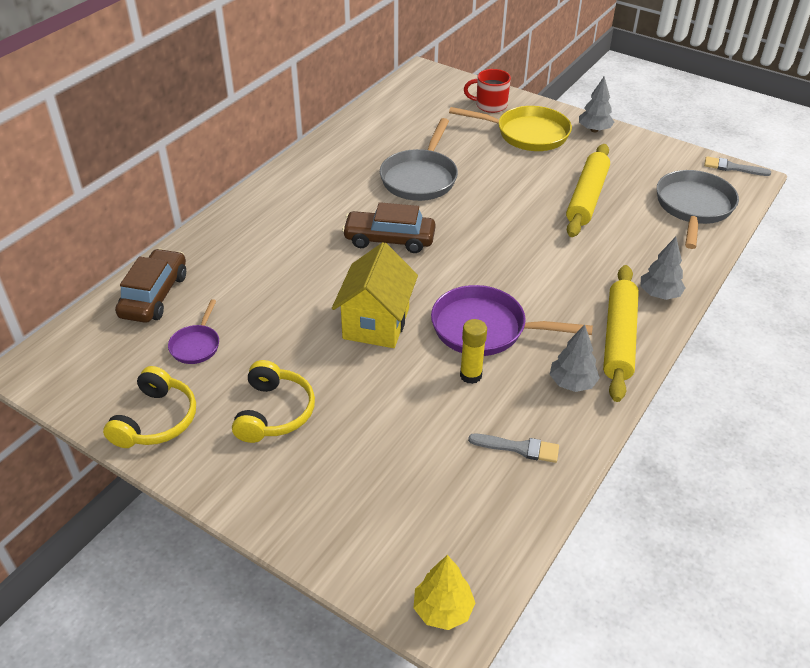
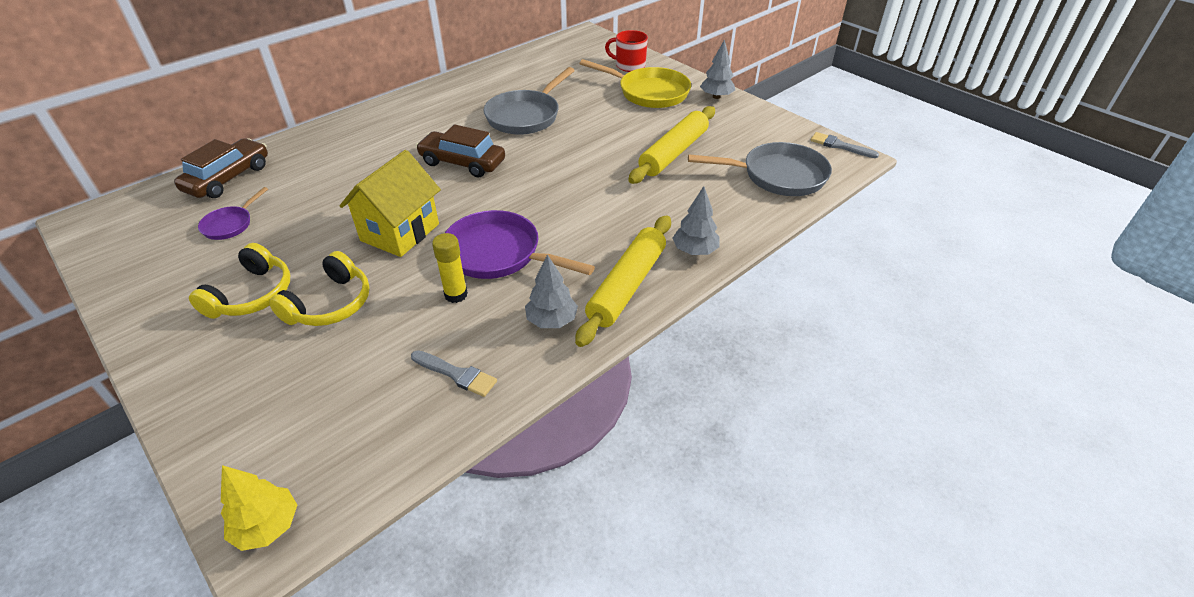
camera: 15 degrees right, 0 degrees up
(156, 420) = (147, 282): yellow headphones -> yellow headphones (330, 304)
(693, 207) = (778, 176): grey pan -> grey pan turned 60 degrees clockwise

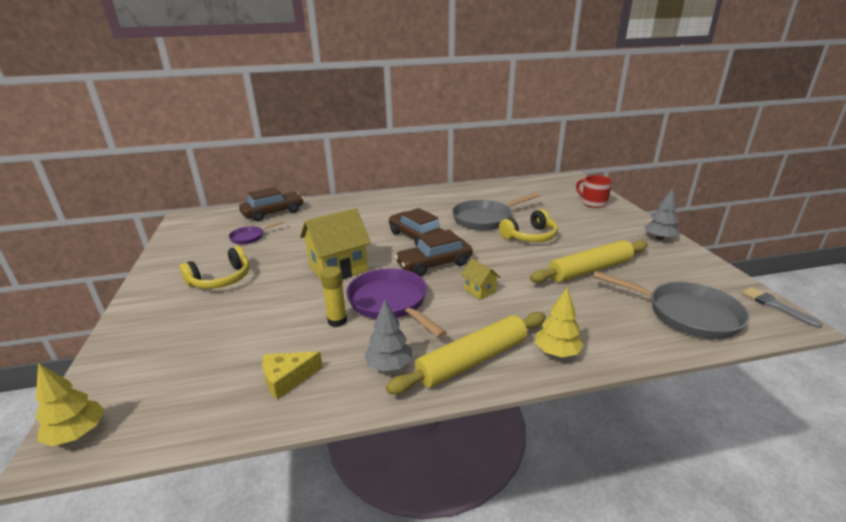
camera: 30 degrees right, 15 degrees down
(330, 304) = (256, 300): yellow headphones -> yellow headphones (530, 236)
(456, 374) = (287, 378): grey brush -> yellow cheese
(511, 192) = (434, 264): none -> brown car
(582, 209) = (479, 290): none -> yellow house
(649, 92) = (597, 223): yellow pan -> none
(695, 251) = (556, 352): grey tree -> yellow tree

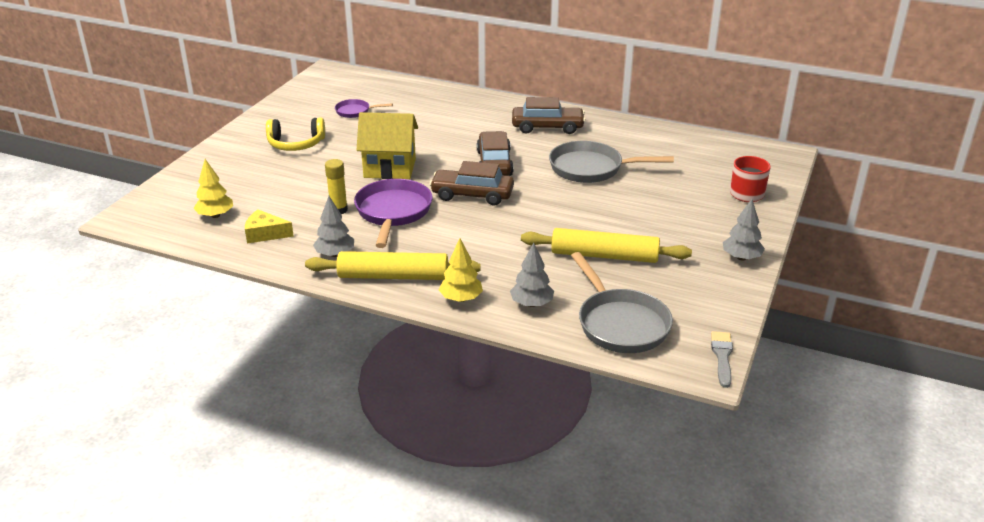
camera: 35 degrees right, 5 degrees up
(77, 434) = (134, 214): yellow tree -> yellow tree (215, 215)
(273, 213) = (401, 91): brown car -> brown car (547, 127)
(479, 290) = (475, 232): yellow house -> none
(530, 236) = (604, 203): yellow headphones -> none
(610, 329) = (531, 304): none -> grey tree

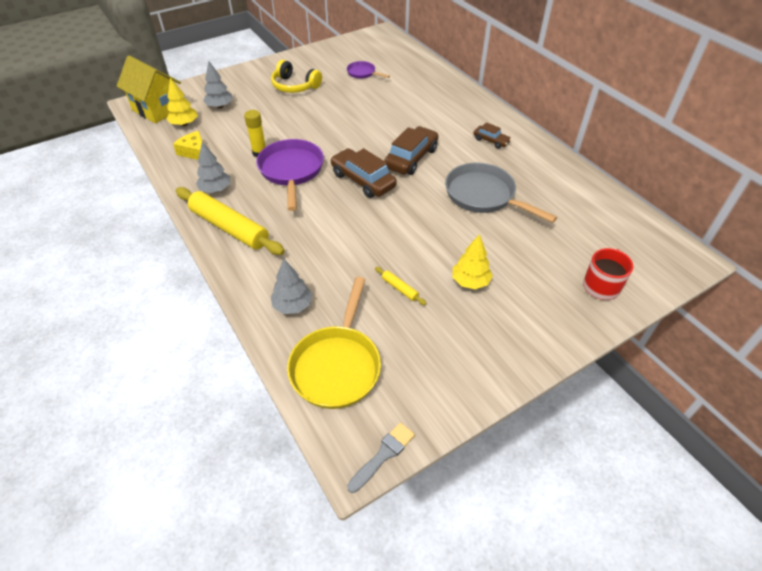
camera: 35 degrees right, 15 degrees up
(390, 168) = (332, 131): yellow house -> yellow house (157, 109)
(393, 212) = (291, 171): purple pan -> purple pan turned 45 degrees counterclockwise
(461, 299) = (250, 272): yellow tree -> yellow tree (470, 282)
(547, 127) = (491, 141): brown car -> brown car, size x0.55
(604, 256) = (399, 288): yellow rolling pin -> yellow rolling pin, size x0.41
(620, 324) = (337, 365): grey pan -> yellow pan
(741, 257) = (520, 355): grey tree -> grey tree (220, 106)

